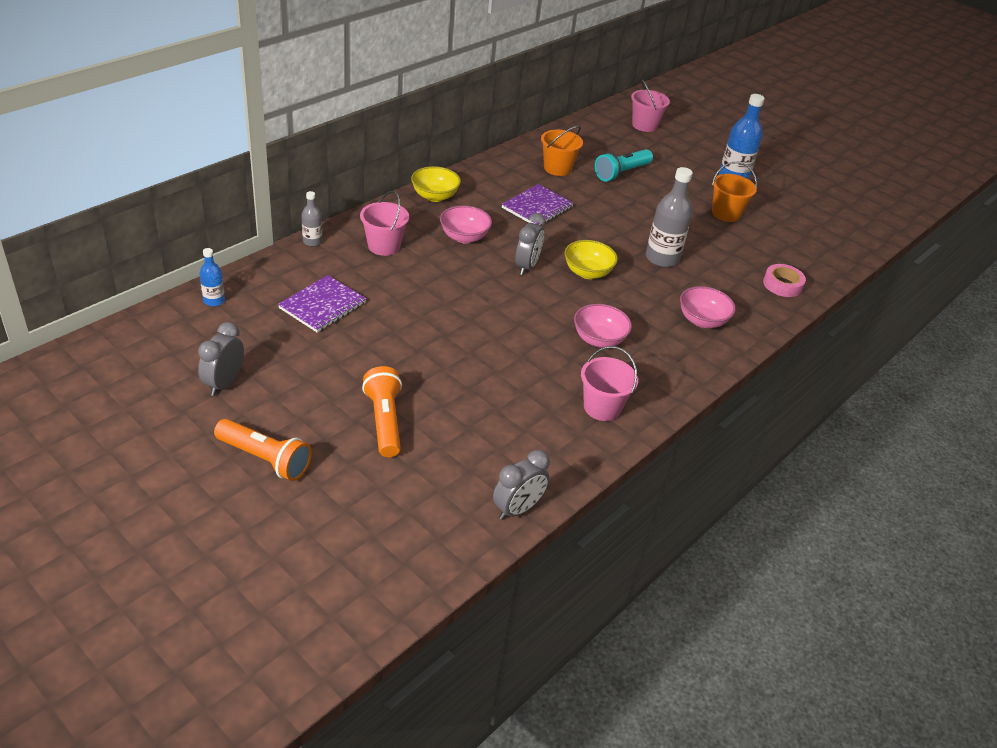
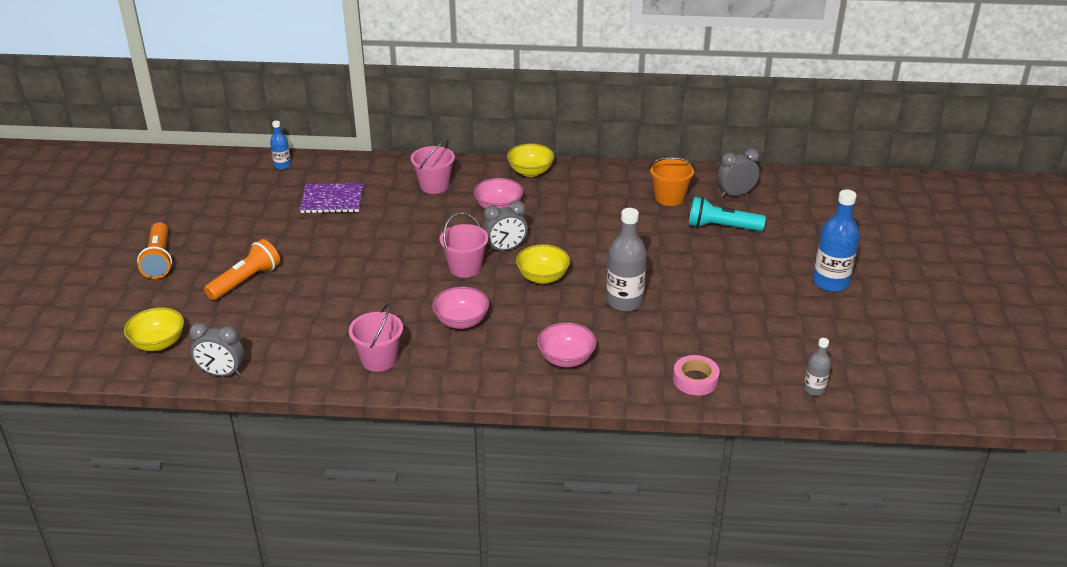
camera: 55 degrees right, 5 degrees down
(224, 383) = (209, 211): grey clock -> grey clock (735, 194)
(312, 241) = (396, 160): grey bottle -> grey bottle (814, 389)
(416, 529) = (158, 343): none -> yellow bowl
(537, 207) = (594, 216): purple notebook -> none
(644, 125) = (827, 202): pink bucket -> pink bucket (465, 268)
(726, 213) = (759, 303): orange bucket -> none

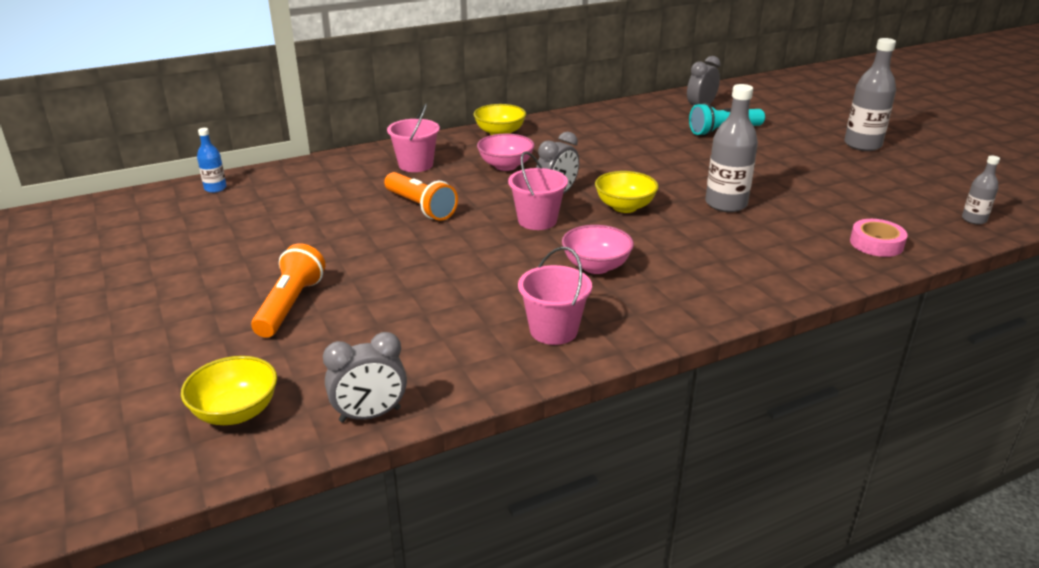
camera: 30 degrees left, 5 degrees down
(159, 260) = (140, 318): orange flashlight -> orange flashlight (420, 207)
(332, 200) = (314, 203): purple notebook -> none
(566, 359) = (743, 265): pink bowl -> none
(669, 197) = (650, 122): orange bucket -> none
(830, 282) = (862, 145): blue bottle -> grey bottle

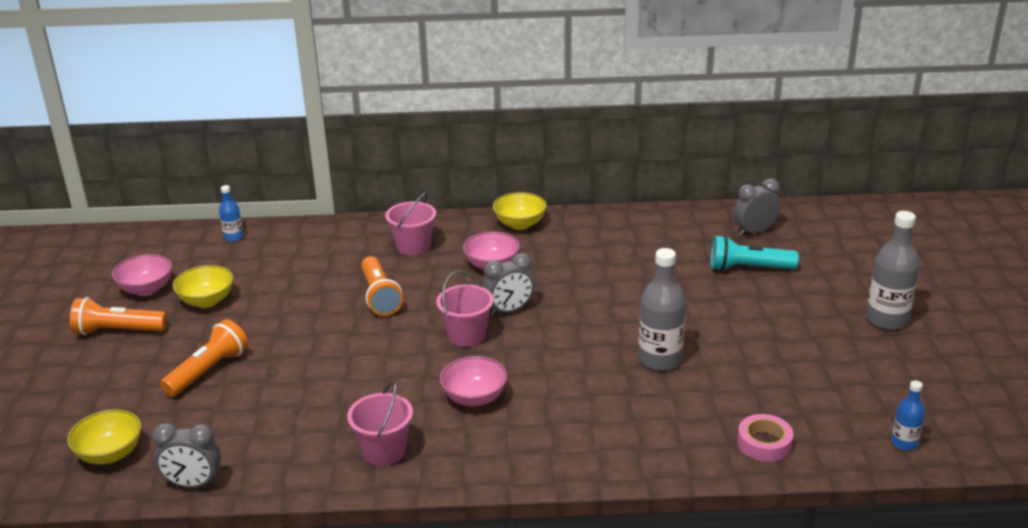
camera: 25 degrees right, 0 degrees up
(144, 293) = (118, 331): none -> orange flashlight
(148, 249) = (146, 289): none -> pink bowl
(624, 207) = (559, 339): yellow bowl -> yellow bowl (206, 301)
(974, 219) = (904, 443): grey bottle -> blue bottle

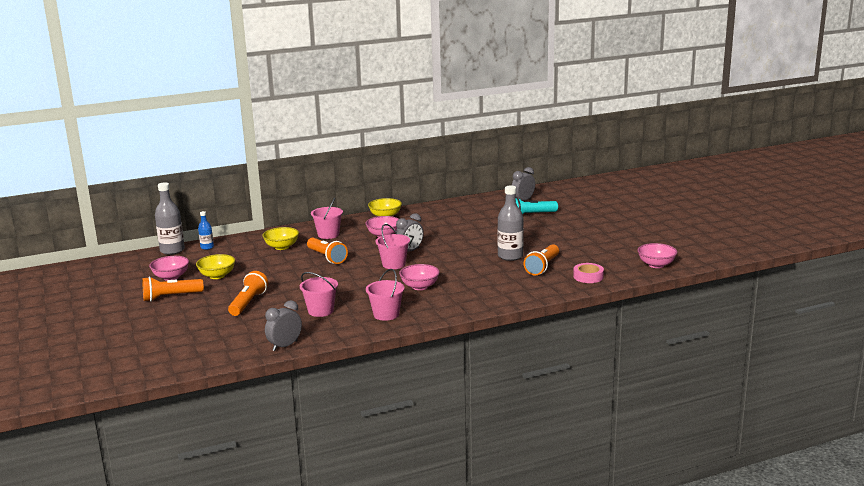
camera: 20 degrees left, 10 degrees down
(110, 454) = (220, 344): yellow bowl -> yellow bowl (282, 247)
(193, 484) = (285, 346): grey clock -> grey clock turned 150 degrees clockwise
(295, 416) = (320, 311): none -> pink bucket
(699, 399) = (543, 267): none -> orange flashlight
(886, 319) = (617, 223): grey bottle -> grey bottle (172, 250)
(904, 443) = (656, 265): blue bottle -> pink bowl

